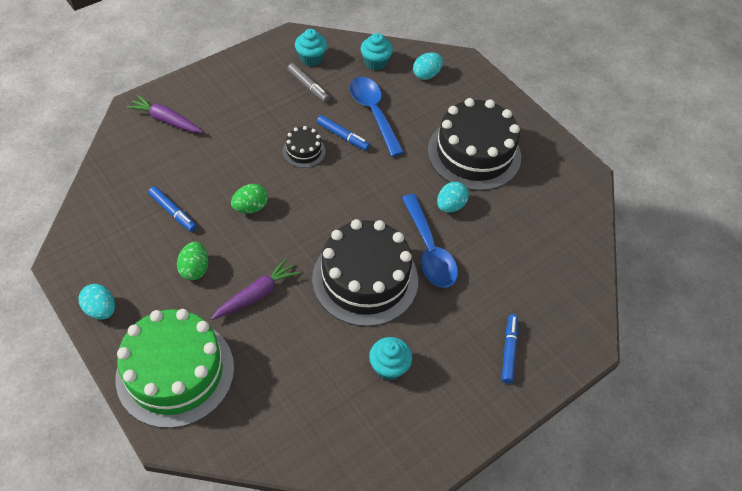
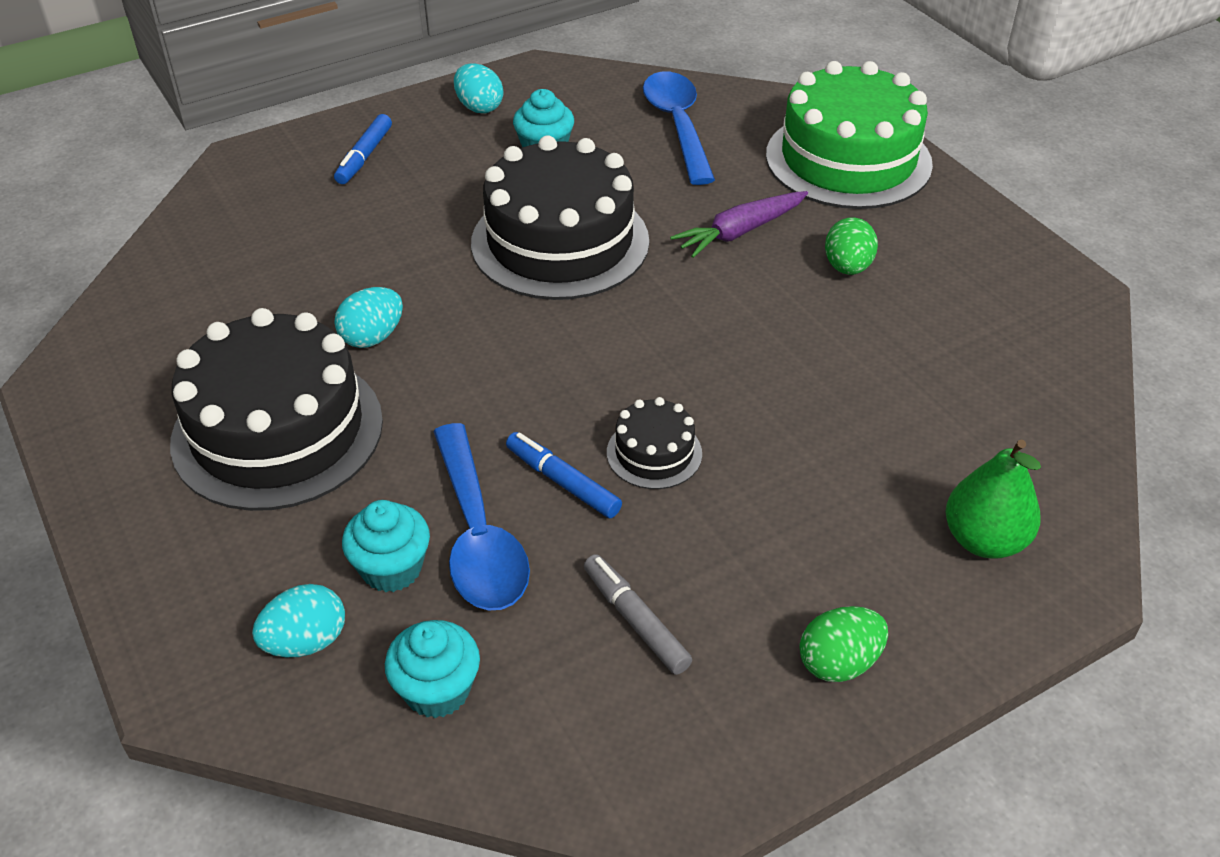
camera: 170 degrees left, 10 degrees down
(101, 309) = (983, 226): turquoise egg -> turquoise egg (479, 107)
(166, 120) = (984, 540): purple carrot -> green pear
(173, 212) = (909, 351): blue marker -> none
(250, 207) = (761, 352): green egg -> green egg (839, 662)
(311, 58) = (622, 713): turquoise cupcake -> turquoise cupcake (392, 568)
(429, 250) = (439, 273): blue spoon -> blue spoon (677, 125)

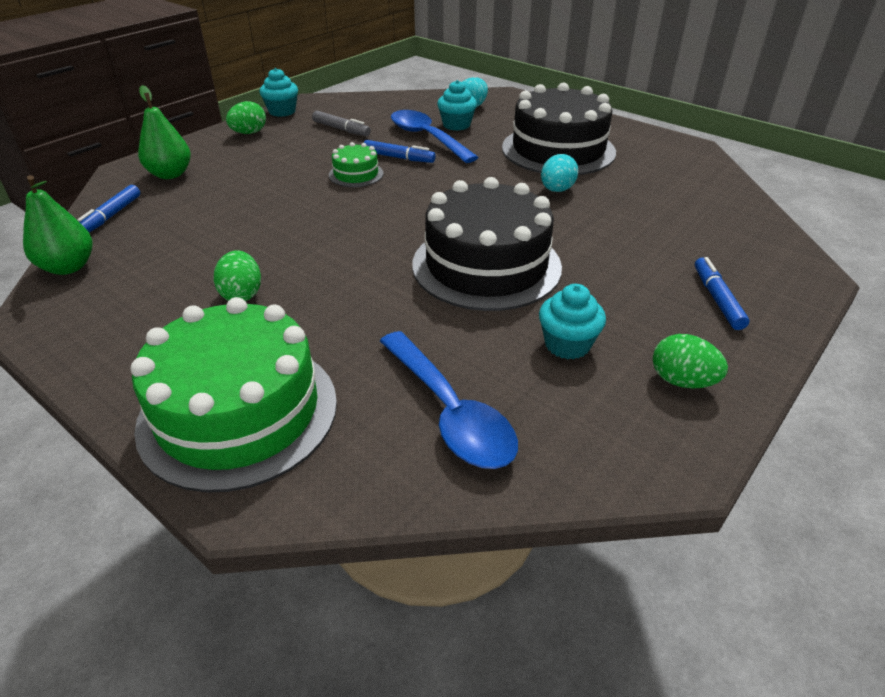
camera: 160 degrees right, 5 degrees down
(437, 690) = (411, 106): turquoise cupcake -> turquoise cupcake (282, 111)
(479, 107) = (682, 381): turquoise egg -> green egg
(654, 453) = (356, 174): black cake -> green cake
(739, 232) = (341, 304): purple carrot -> none
(1054, 445) = (110, 216): none -> blue marker
(1072, 355) = (68, 267): none -> green pear

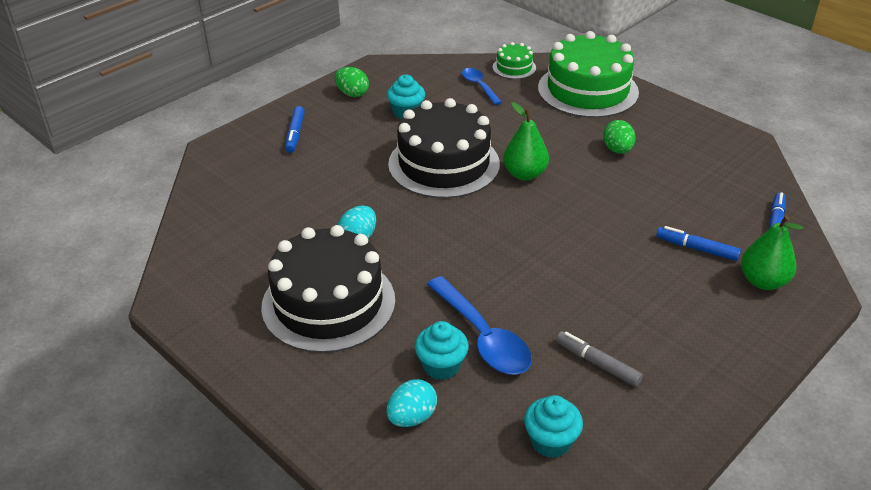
camera: 175 degrees left, 0 degrees up
(68, 267) = (761, 176): green pear -> green pear (525, 174)
(249, 133) = (719, 361): green egg -> none
(282, 111) = (699, 420): turquoise cupcake -> turquoise cupcake (550, 441)
(356, 174) = (561, 271): green cake -> green cake (514, 67)
(398, 158) = (516, 297): blue marker -> blue marker (696, 248)
(450, 412) = (479, 86): blue spoon -> blue spoon, size x0.59

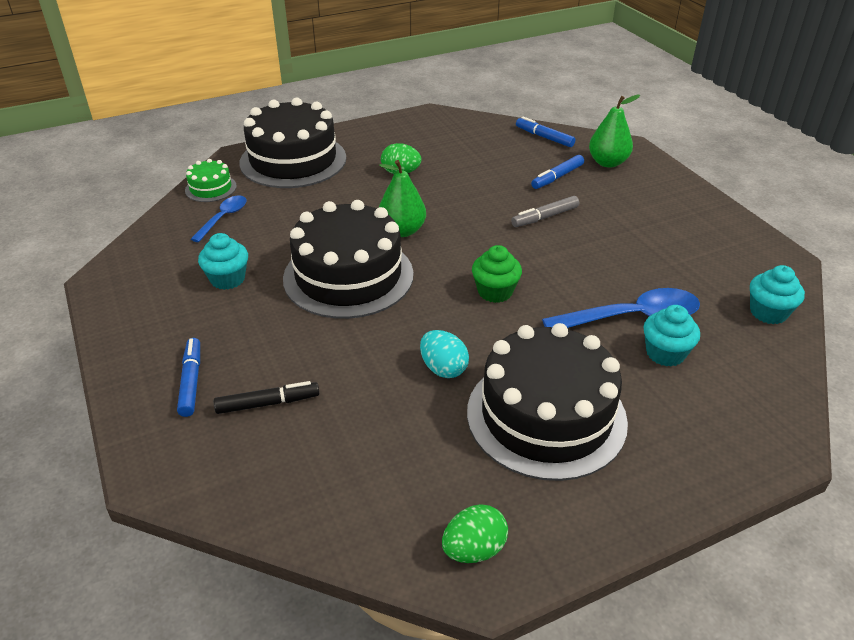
camera: 70 degrees left, 0 degrees up
(288, 170) = (268, 403): none -> black marker
(295, 134) = (191, 381): blue marker -> blue marker turned 120 degrees counterclockwise
(352, 94) = (146, 312): green egg -> green egg (474, 549)
(412, 417) = (731, 389): turquoise egg -> none
(470, 245) = (495, 292): none -> green cupcake
(479, 86) = (223, 218): blue spoon -> blue spoon turned 120 degrees clockwise
(588, 90) = (293, 160): green cake -> black cake
(597, 363) = (681, 263): grey marker -> grey marker (545, 217)

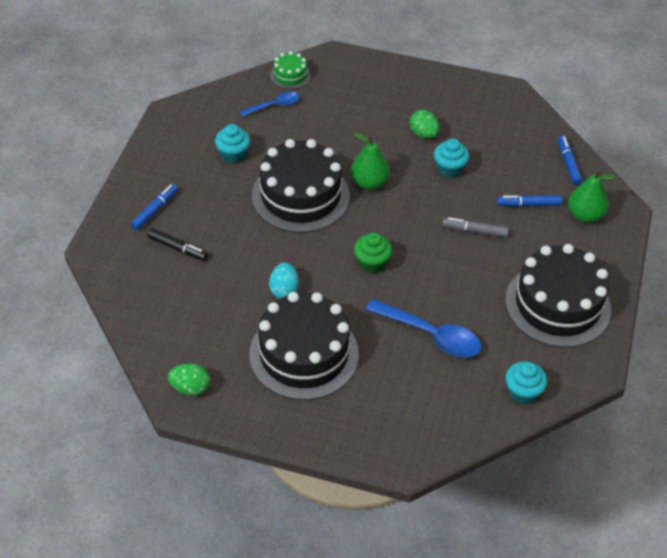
camera: 40 degrees right, 10 degrees up
(293, 160) = (365, 80): black cake -> black cake (557, 304)
(665, 353) = (418, 369): turquoise cupcake -> turquoise cupcake (449, 169)

